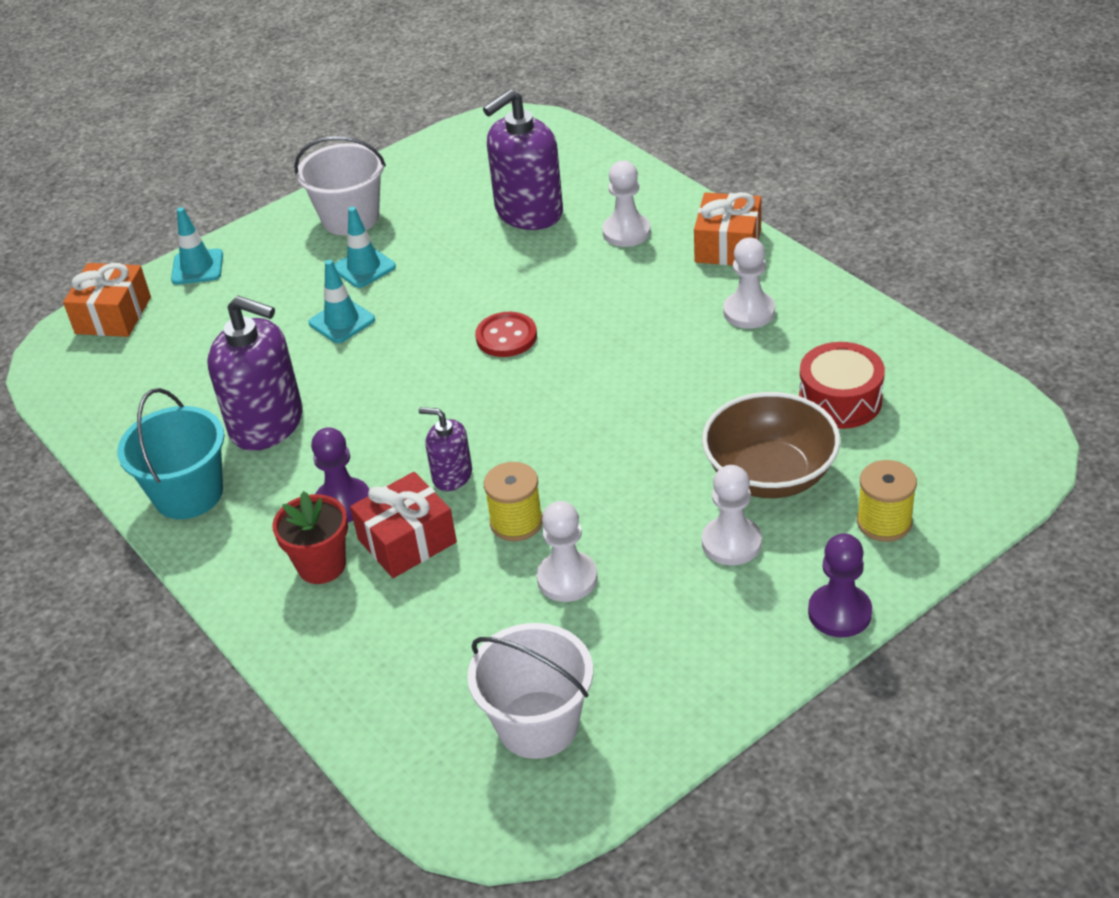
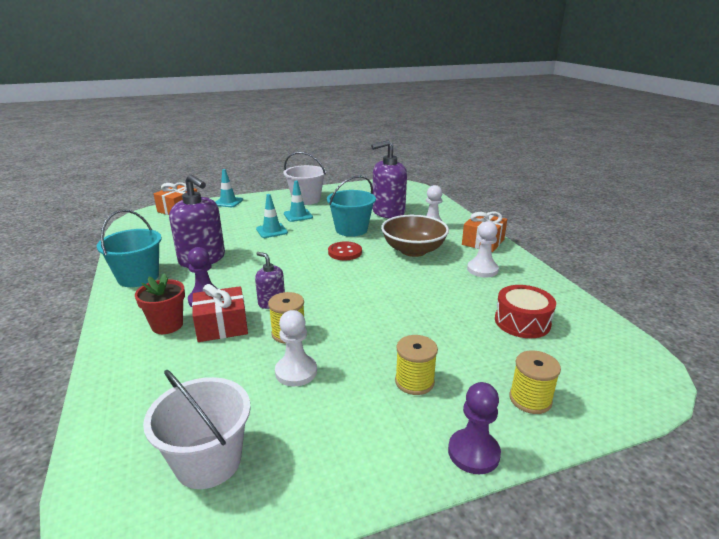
camera: 15 degrees right, 15 degrees down
(486, 277) = (351, 229): none -> turquoise bucket
(731, 543) = (414, 381): white pawn -> yellow spool
(770, 475) = (459, 349): brown bowl -> brown bowl (413, 250)

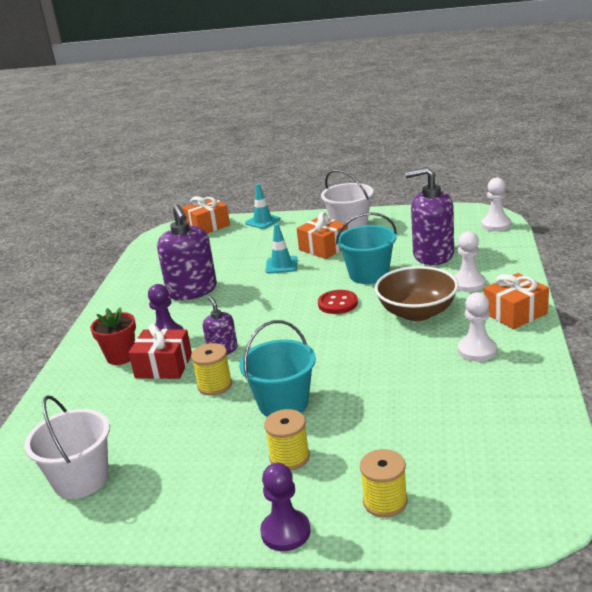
camera: 30 degrees right, 0 degrees up
(138, 277) = (126, 302): turquoise bucket -> turquoise bucket (283, 403)
(296, 372) = (194, 423): white pawn -> white pawn (496, 225)
(298, 215) = (324, 248): turquoise traffic cone -> orange gift
(522, 322) = (460, 422): red drum -> none

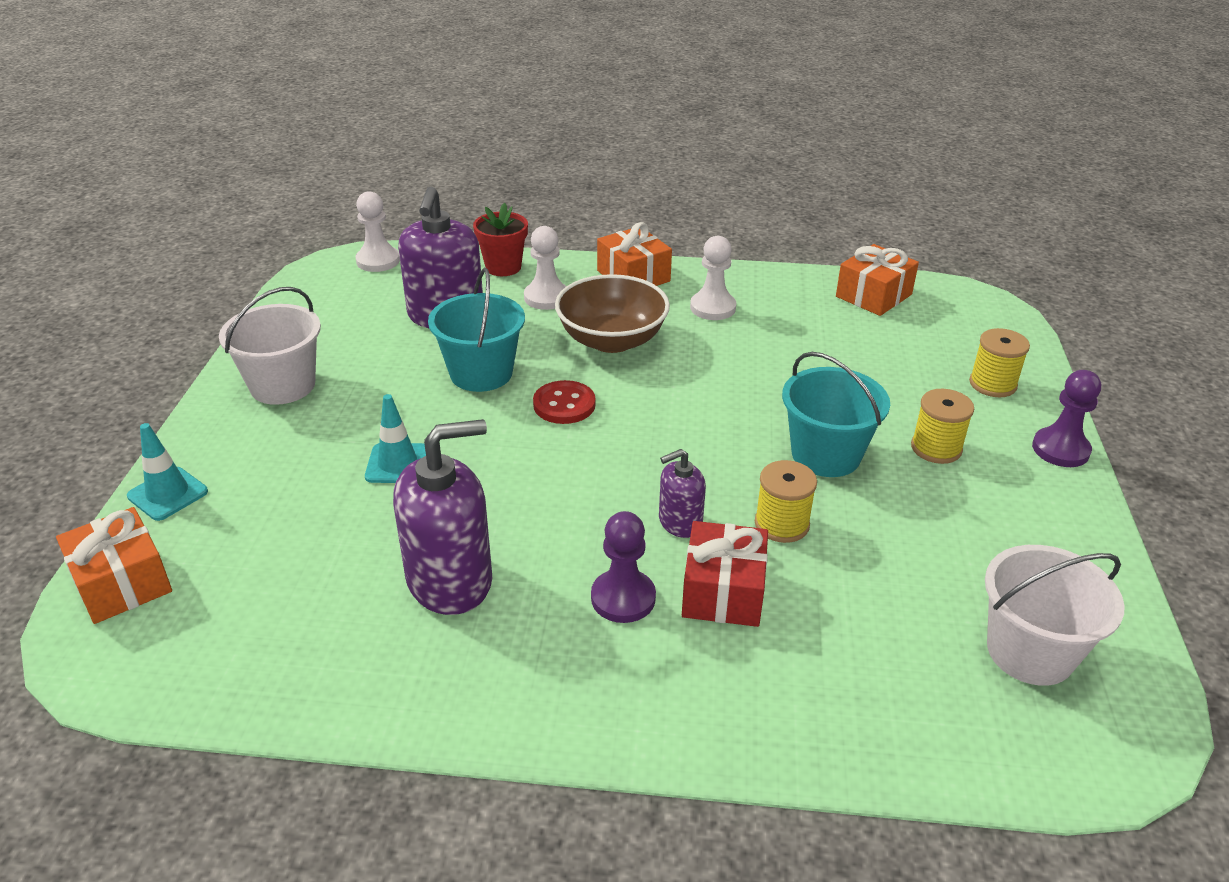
camera: 95 degrees left, 10 degrees up
(121, 356) = (684, 659): red flower pot -> red flower pot (503, 267)
(324, 248) = (355, 415): orange gift -> orange gift (873, 295)

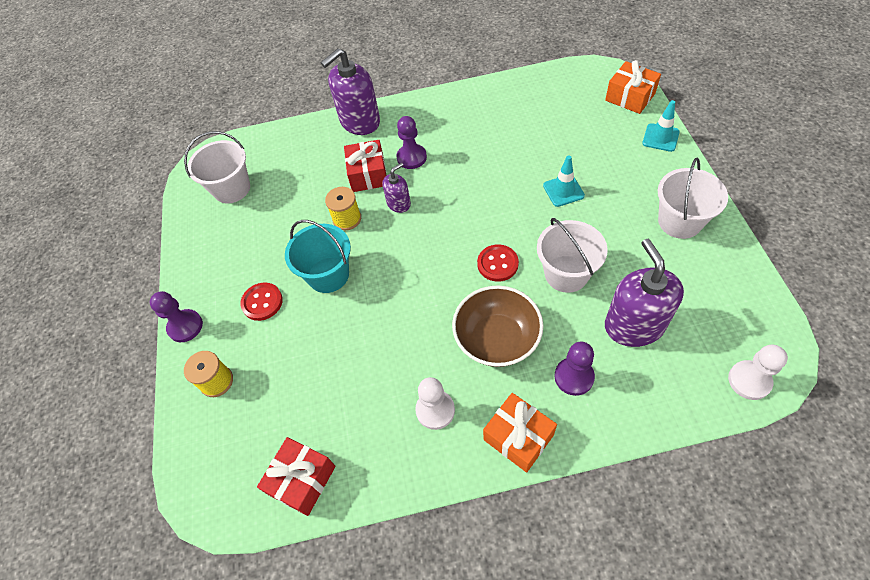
camera: 170 degrees right, 20 degrees up
(450, 580) = (492, 141): purple soap dispenser -> purple soap dispenser (360, 121)
(481, 373) = (566, 274): turquoise bucket -> white bucket
(503, 267) = (637, 410): red flower pot -> none
(546, 297) = (574, 377): white pawn -> purple pawn
(873, 295) = (302, 480): orange gift -> red gift
(936, 448) = (262, 302): yellow spool -> red button

